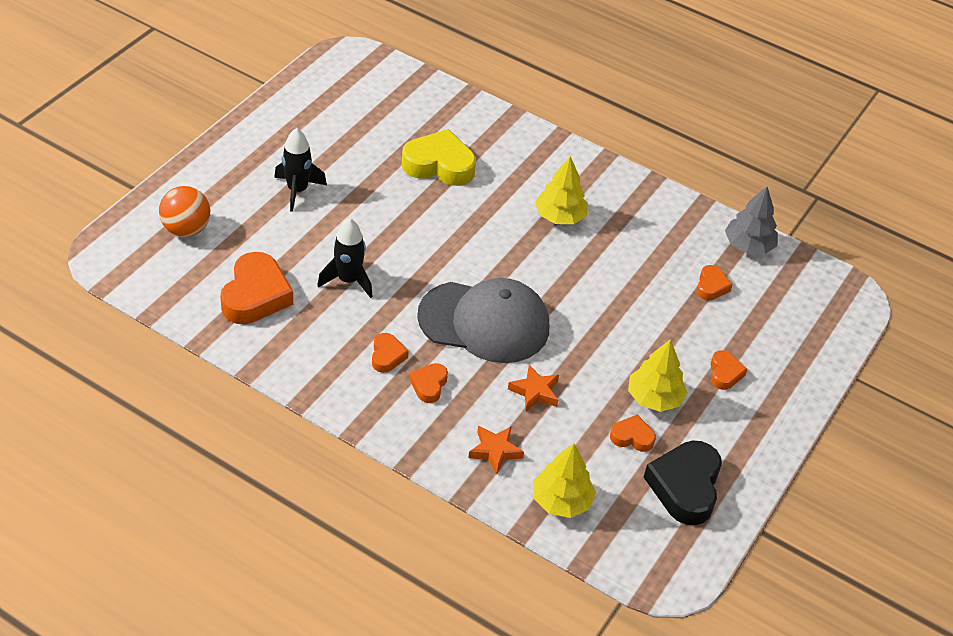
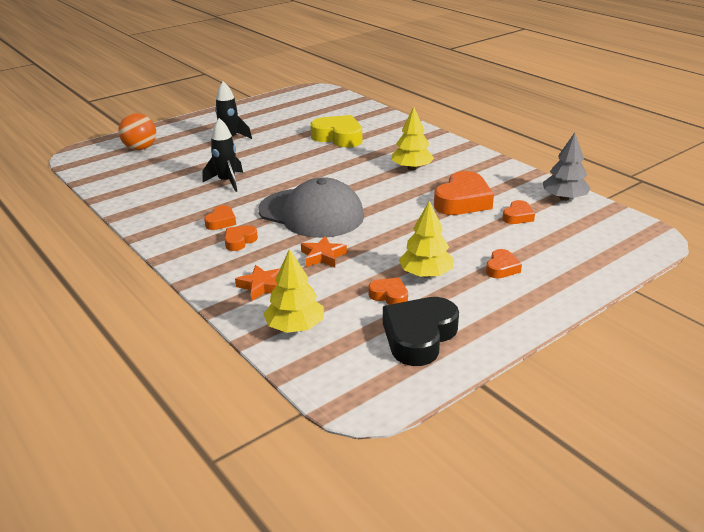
camera: 25 degrees right, 15 degrees down
(255, 295) = (155, 181): orange heart -> orange heart (462, 201)

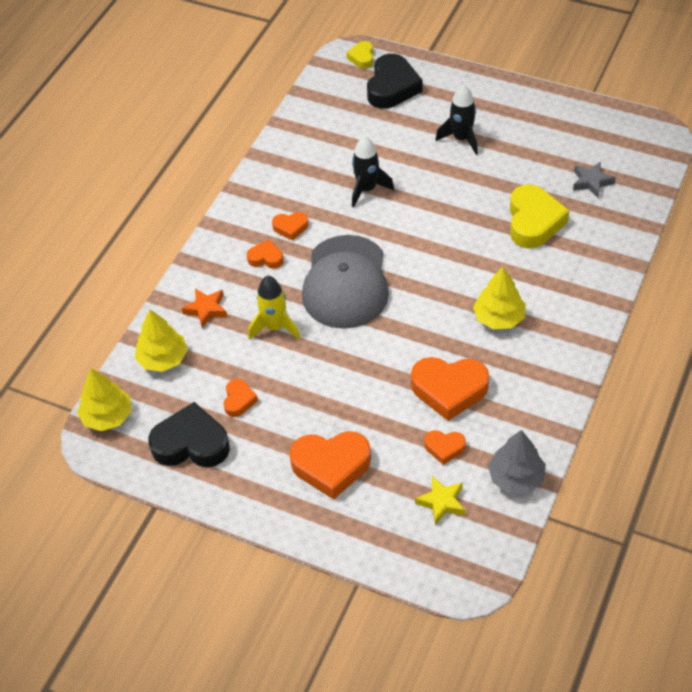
camera: 65 degrees right, 20 degrees up
(91, 151) = (362, 58): none -> yellow heart
(140, 148) = (392, 87): orange ball -> black heart
(323, 256) = (275, 327): orange star -> yellow rocket
(327, 114) = (591, 182): none -> grey star
(426, 274) = (287, 413): yellow tree -> yellow tree (107, 416)
(501, 268) = (331, 466): orange heart -> orange heart, size x1.94
(570, 230) = (441, 502): none -> yellow star

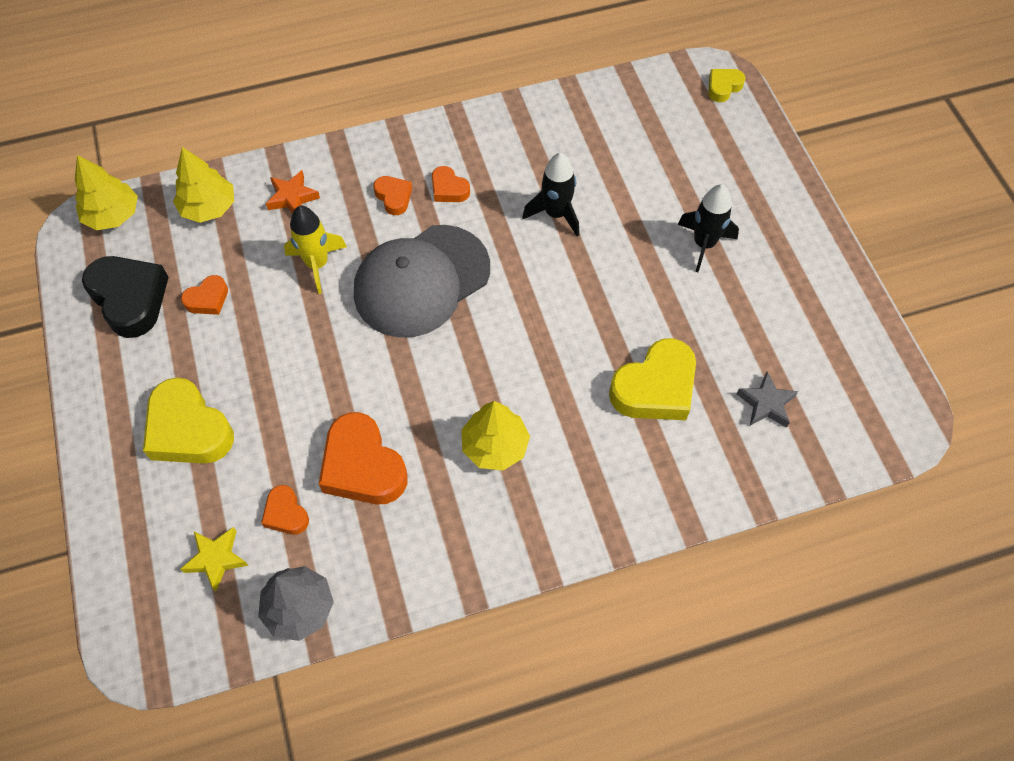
camera: 45 degrees right, 10 degrees up
(331, 466) = (188, 429): orange heart -> yellow heart
(392, 87) = (711, 138): black heart -> none

